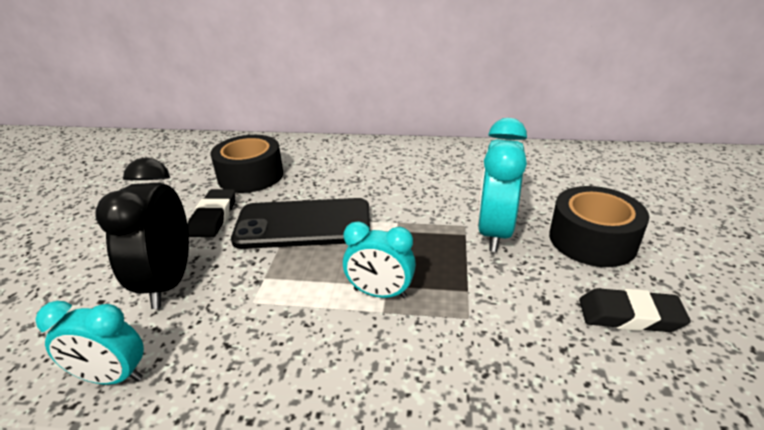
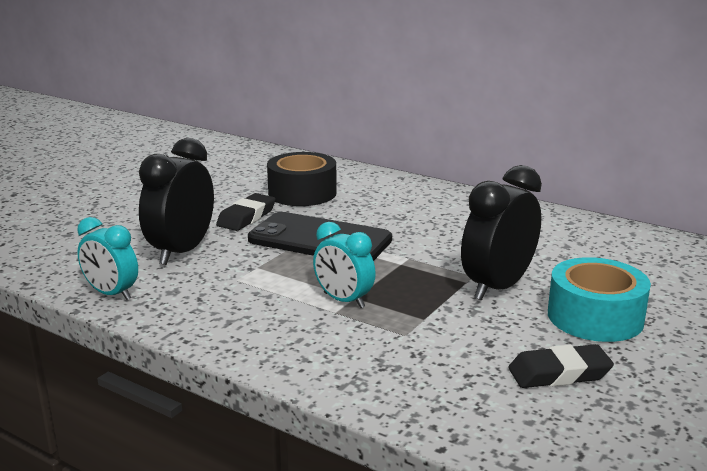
camera: 25 degrees right, 10 degrees down
(494, 232) = (497, 287): turquoise clock -> black clock
(592, 240) = (595, 317): black tape -> turquoise tape
(629, 315) = (559, 373): black eraser -> black eraser turned 45 degrees counterclockwise

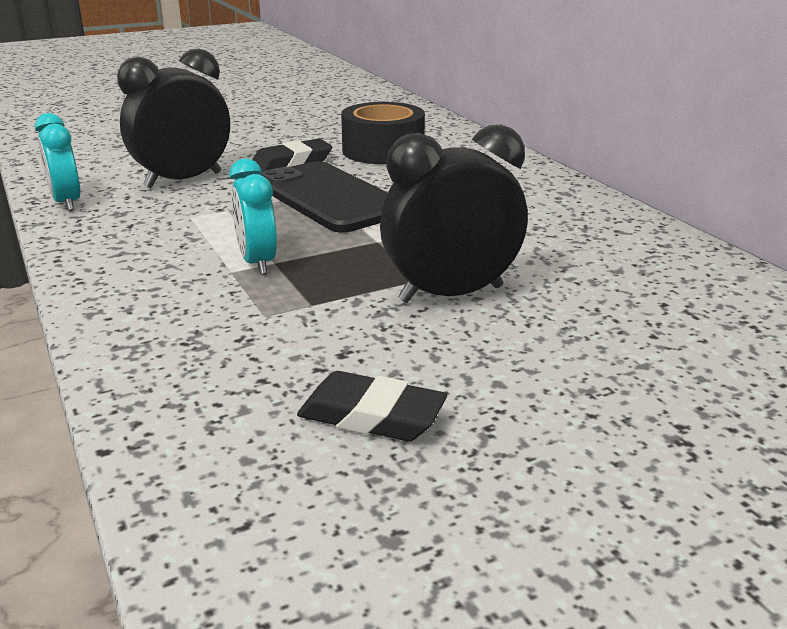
camera: 30 degrees right, 5 degrees up
(595, 317) = (525, 364): turquoise tape -> none

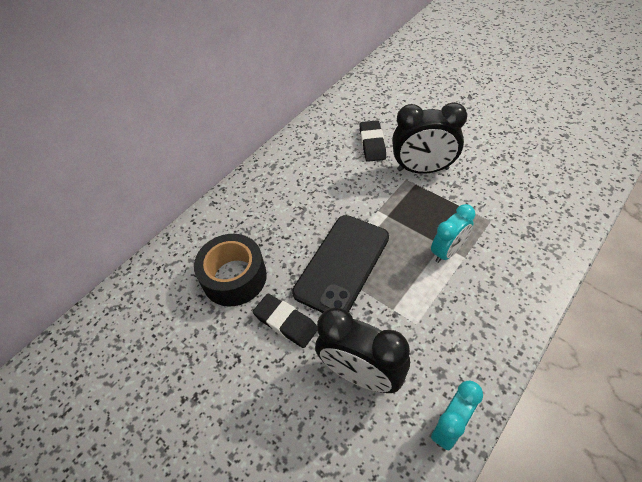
camera: 110 degrees left, 25 degrees up
(371, 416) = (522, 159): black eraser -> black eraser (372, 144)
(451, 294) = (422, 169): black clock -> black clock turned 45 degrees counterclockwise

